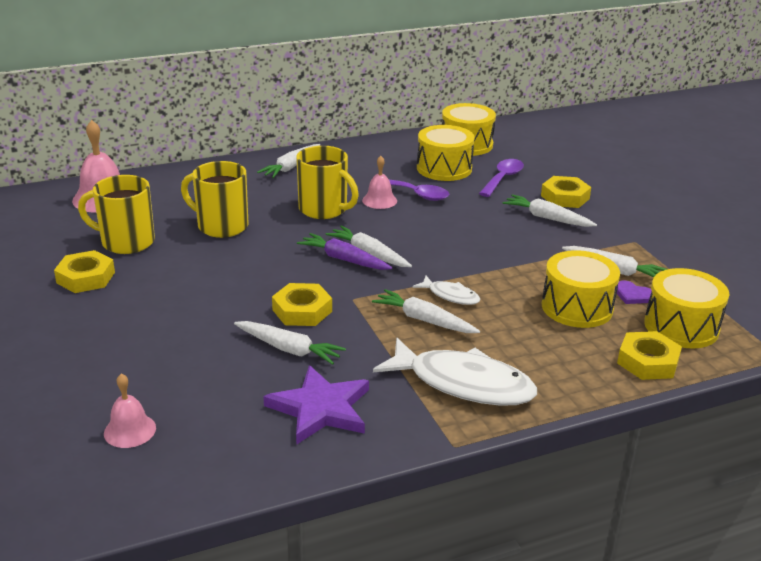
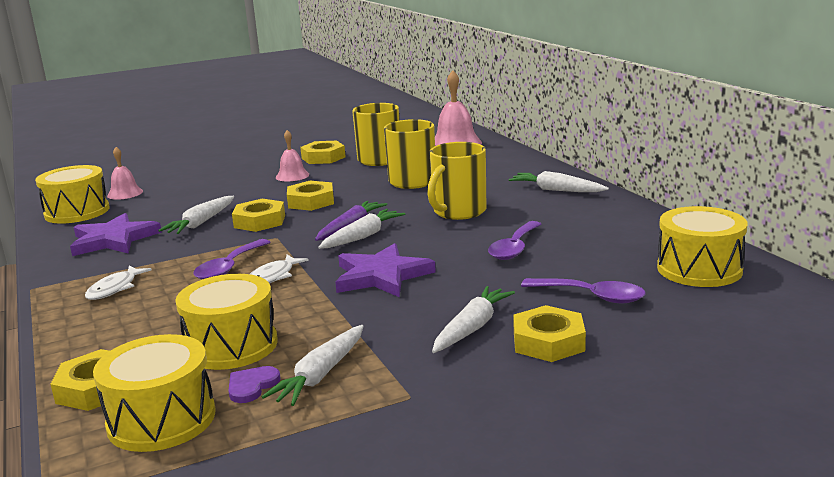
camera: 90 degrees right, 10 degrees down
(253, 282) = (311, 201): none -> yellow nut
(379, 200) = (490, 232): pink bell -> pink bell (292, 176)
(424, 320) = (229, 267): white carrot -> purple spoon
(444, 168) = (602, 259): yellow drum -> yellow drum (77, 212)
(457, 247) = (381, 276): none -> purple star
(463, 384) = (115, 288): white fish -> white fish, size x0.49

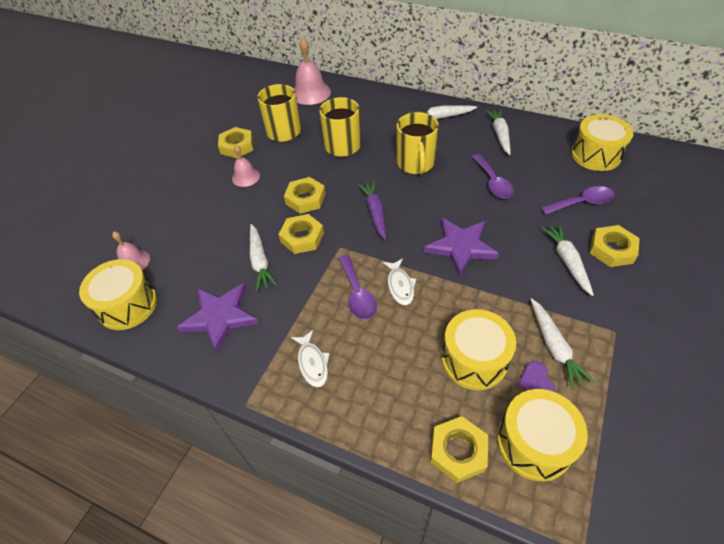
camera: 40 degrees left, 30 degrees up
(363, 237) = (395, 217): white carrot -> white carrot (499, 134)

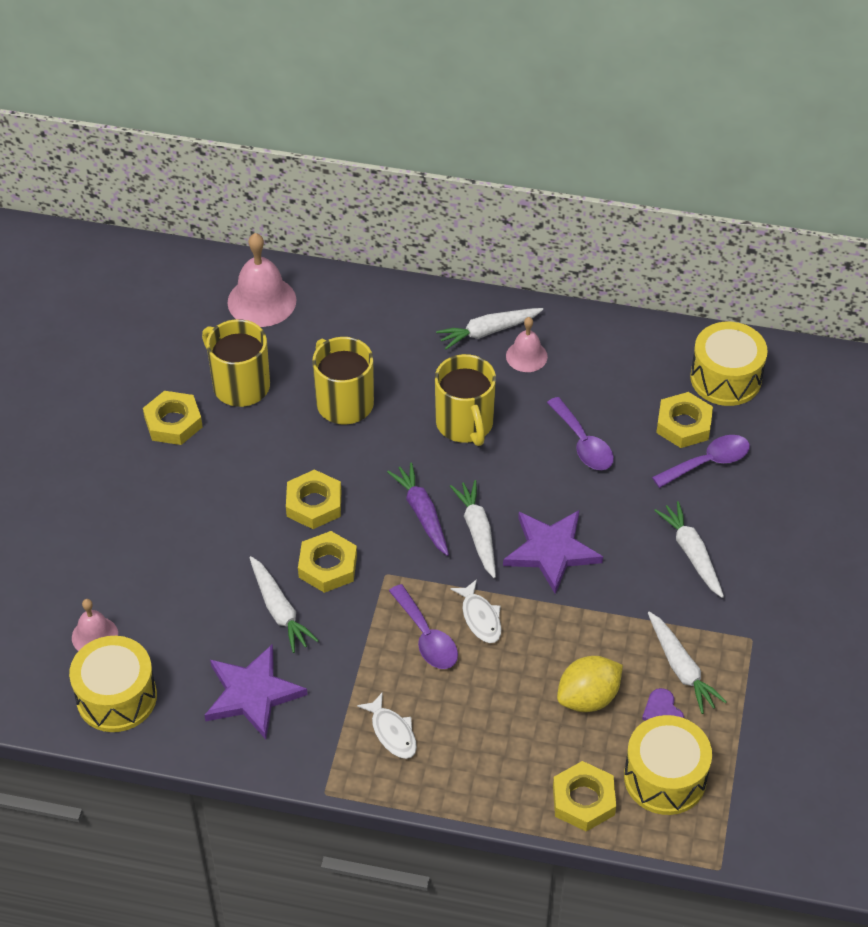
camera: 15 degrees left, 0 degrees up
(245, 177) = (209, 477): pink bell -> pink bell (526, 356)
(474, 359) = (588, 698): yellow drum -> yellow lemon
(499, 134) = (584, 356): white carrot -> white carrot (477, 532)
(612, 249) = (748, 529): yellow nut -> yellow nut (683, 425)

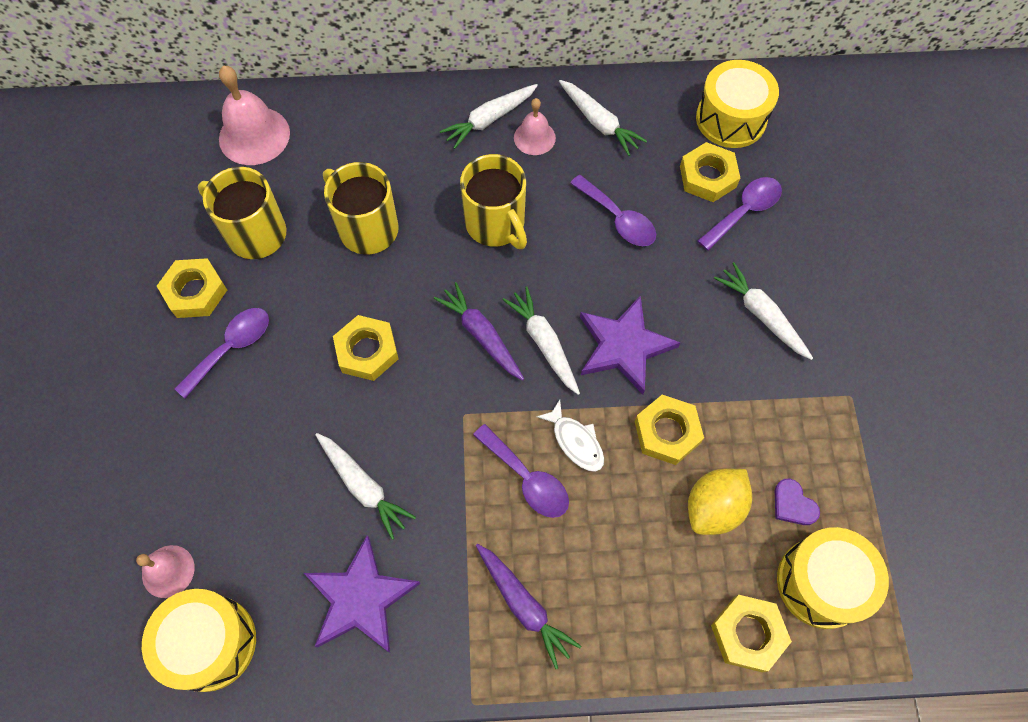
camera: 15 degrees left, 15 degrees up
(194, 475) = (231, 348): none -> purple spoon
(328, 566) = (401, 420): yellow nut -> yellow nut (667, 432)
(392, 732) = (524, 605): white fish -> purple carrot
(681, 668) = (794, 448): white carrot -> white carrot (599, 123)

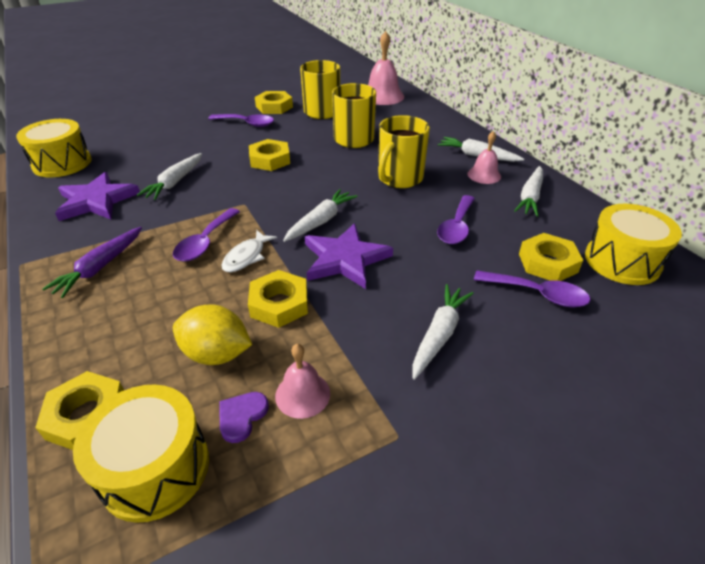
camera: 65 degrees right, 25 degrees down
(168, 571) = (105, 142): pink bell -> pink bell (302, 394)
(481, 335) = (309, 195): purple carrot -> none

